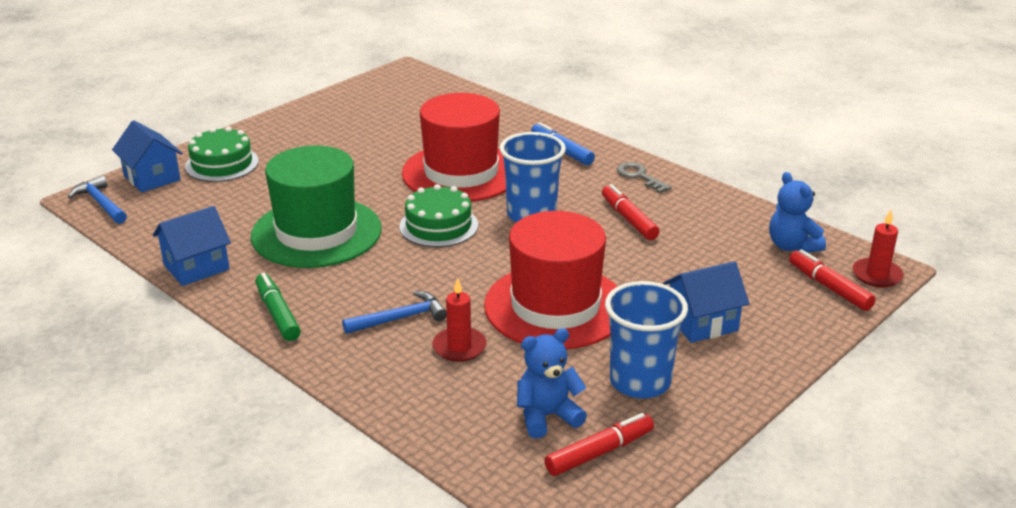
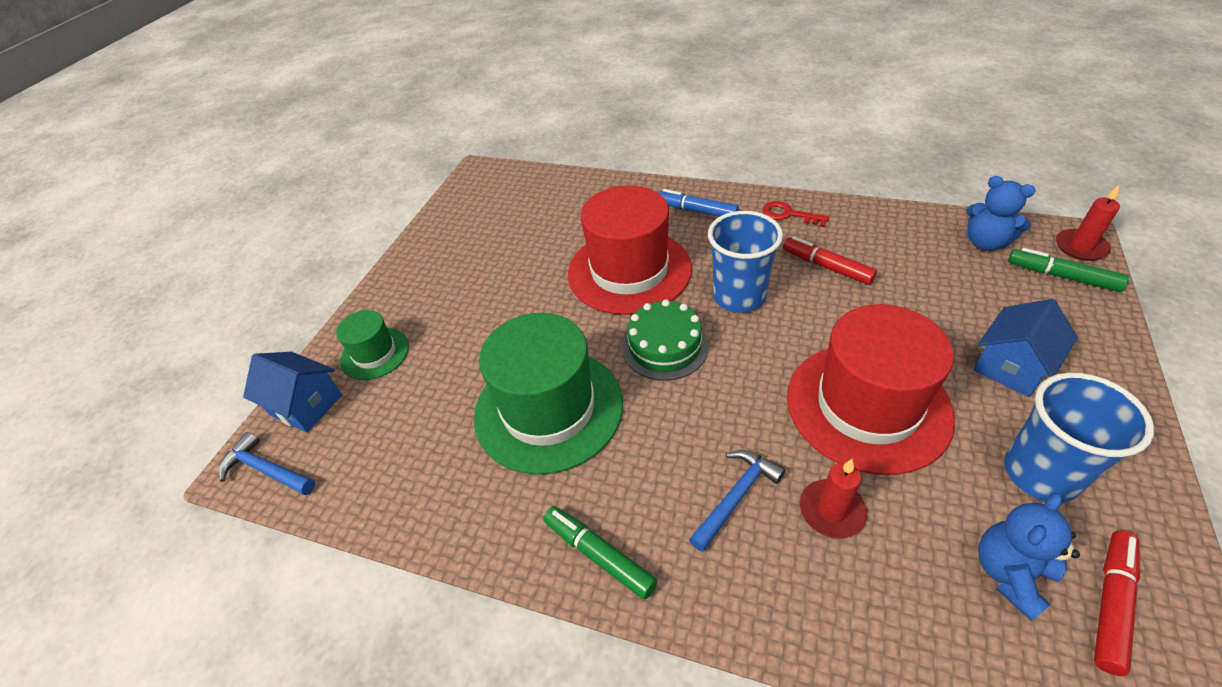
camera: 20 degrees left, 15 degrees up
(196, 267) = (450, 522): blue house -> none
(222, 164) = (375, 353): green cake -> green hat
(639, 176) = (789, 214): grey key -> red key
(829, 287) = (1062, 276): red marker -> green marker

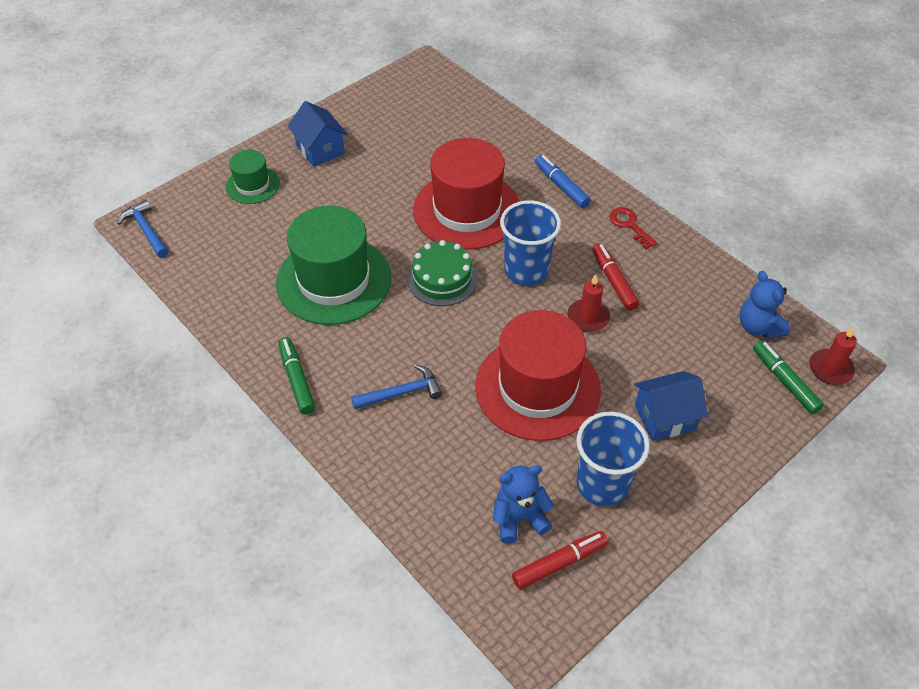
camera: 25 degrees right, 5 degrees up
(306, 405) = (191, 199): blue house -> blue house (320, 150)
(831, 511) = (450, 431): red candle -> red candle (588, 317)

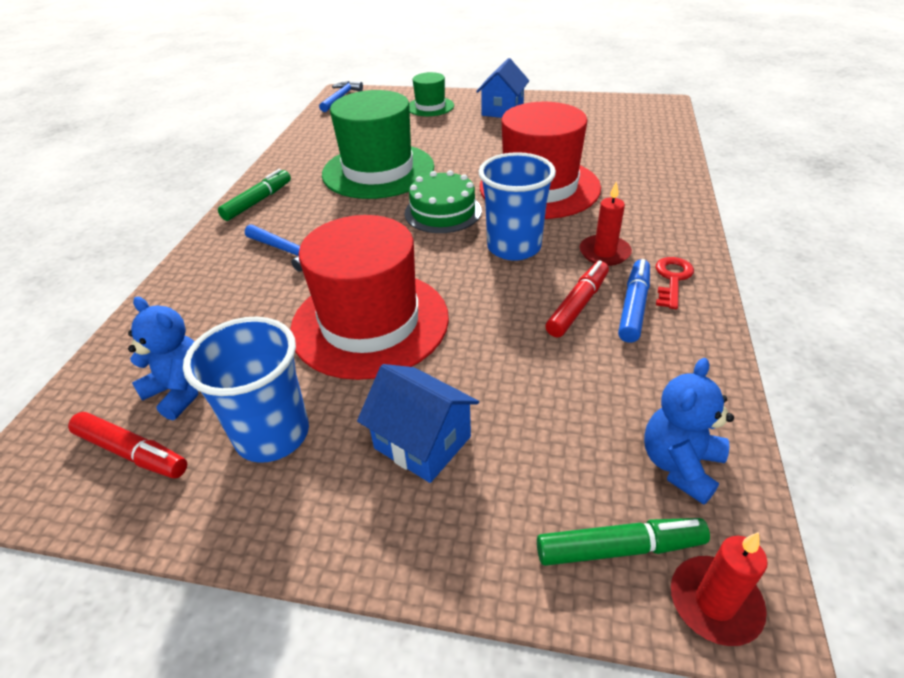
camera: 55 degrees right, 10 degrees down
(561, 186) = (651, 217): blue marker -> blue marker (633, 307)
(588, 317) = (503, 312): red candle -> red candle (604, 253)
(785, 381) = (619, 548): green marker -> green marker turned 60 degrees clockwise

